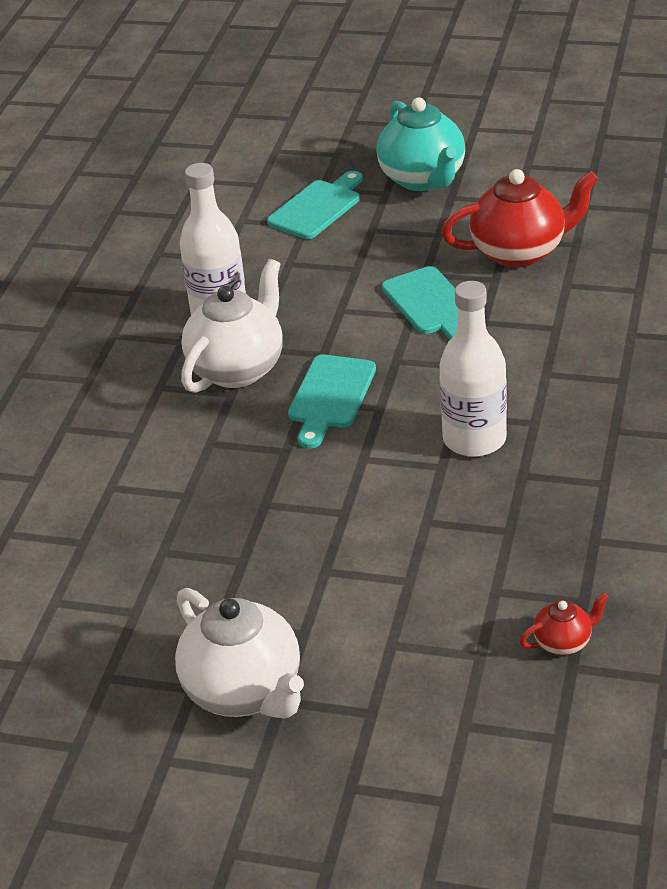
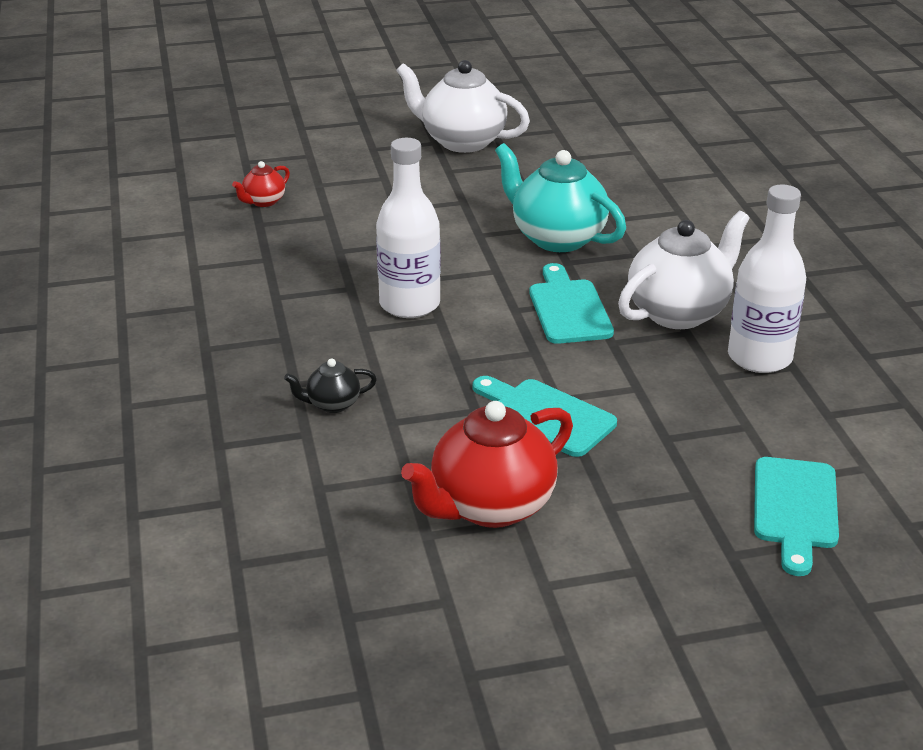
camera: 150 degrees right, 5 degrees down
(238, 368) = (679, 312): white teapot -> white teapot turned 135 degrees counterclockwise
(423, 179) = (702, 592): turquoise teapot -> turquoise teapot (556, 238)
(598, 354) = (332, 404): none -> black teapot

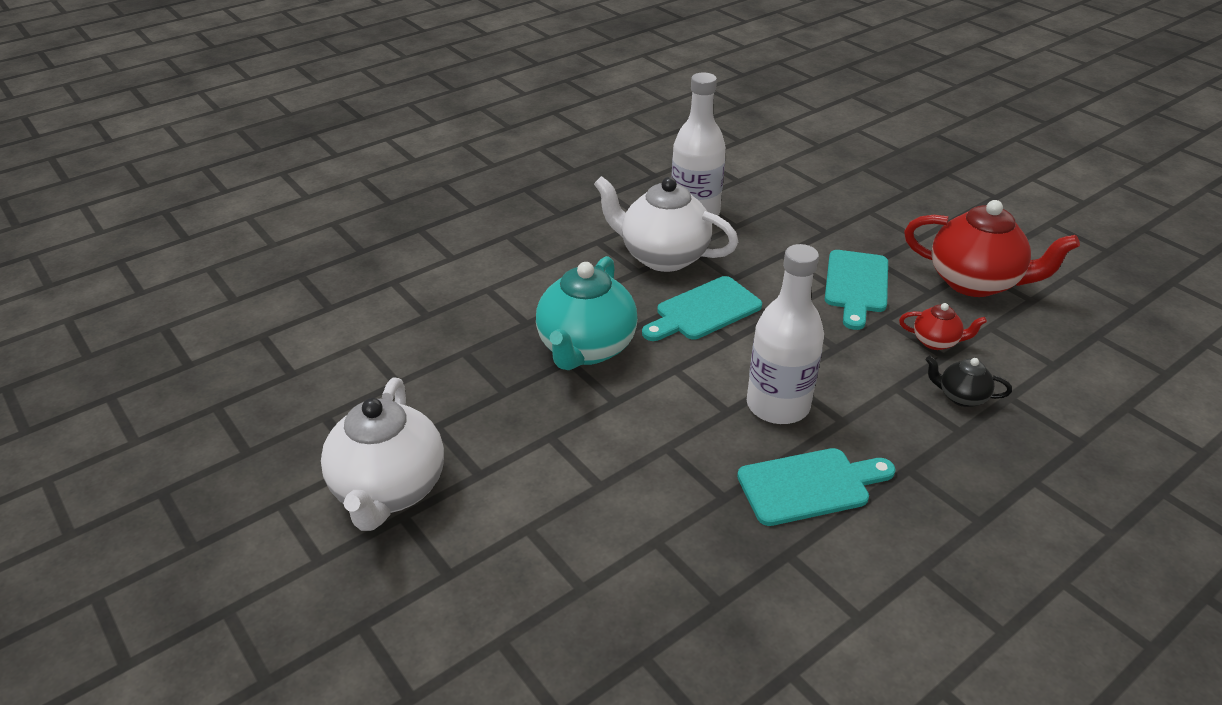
camera: 115 degrees left, 5 degrees up
(263, 201) = (661, 628): red teapot -> red teapot (936, 342)
(332, 404) = (961, 397): black teapot -> black teapot turned 150 degrees clockwise
(795, 509) = (844, 178): turquoise cutting board -> turquoise cutting board (810, 486)

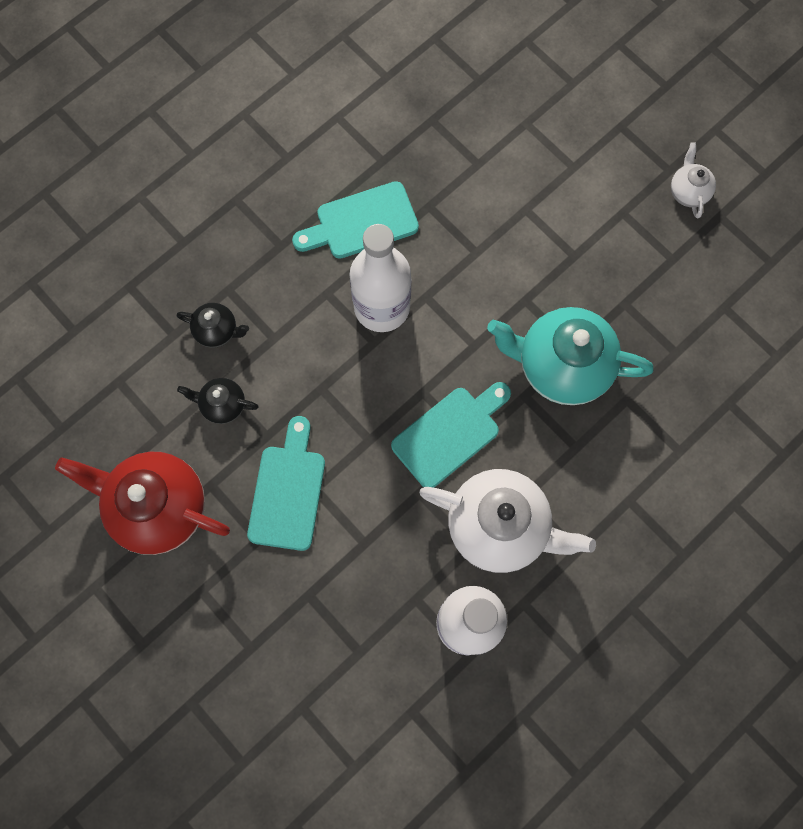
camera: 175 degrees right, 35 degrees up
(389, 490) = (688, 192): white teapot -> white teapot, size x0.47
(586, 348) = (561, 366): turquoise teapot -> turquoise teapot turned 90 degrees counterclockwise
(936, 342) = (223, 405): red teapot -> black teapot

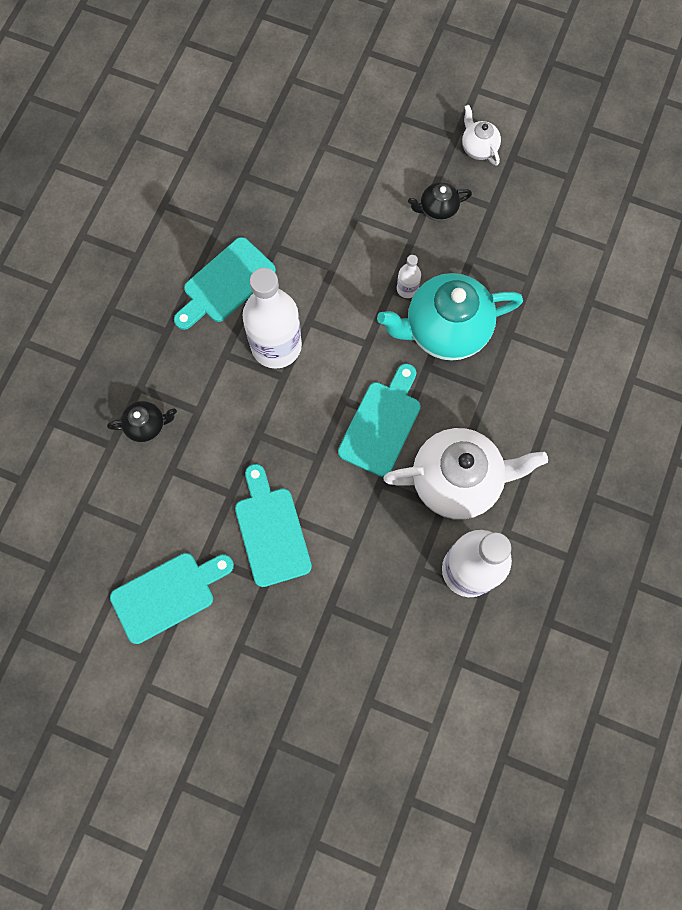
camera: 25 degrees left, 0 degrees up
(158, 507) = (168, 594): red teapot -> turquoise cutting board
(223, 405) = (181, 485): black teapot -> black teapot (437, 210)
(542, 307) = (407, 289): none -> white bottle

